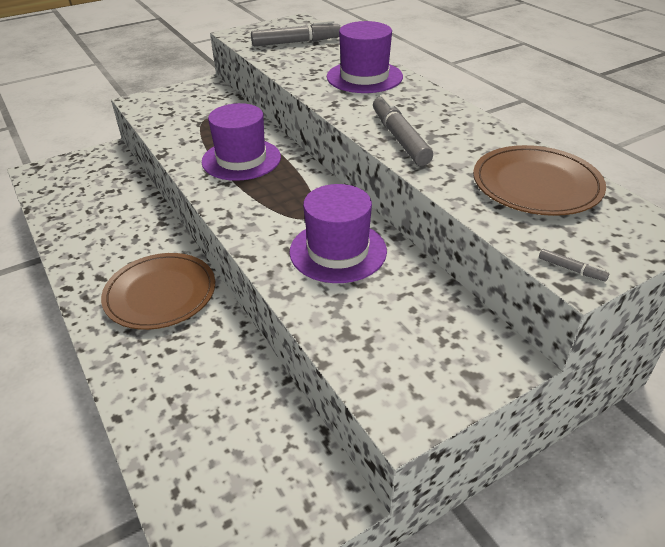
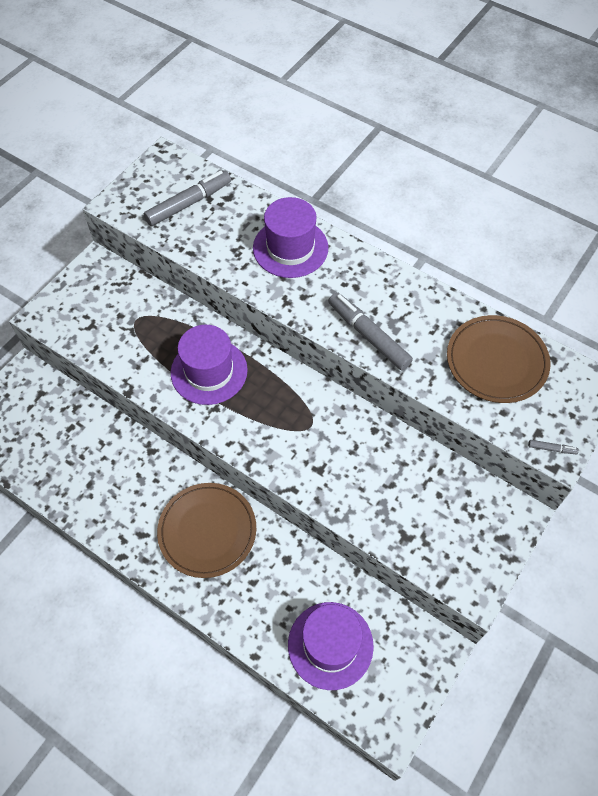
camera: 25 degrees left, 20 degrees up
(338, 251) = (356, 456): purple hat -> purple hat (330, 645)

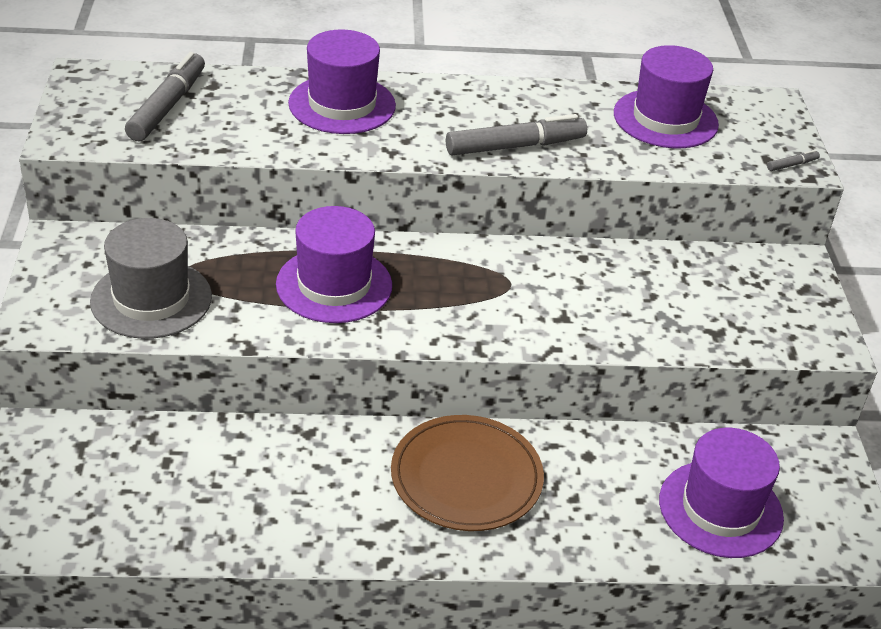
camera: 40 degrees left, 20 degrees down
(108, 329) = (151, 299): none -> grey hat
(368, 335) = (515, 146): grey marker -> grey marker turned 150 degrees clockwise
(496, 361) = (665, 119): brown plate -> purple hat

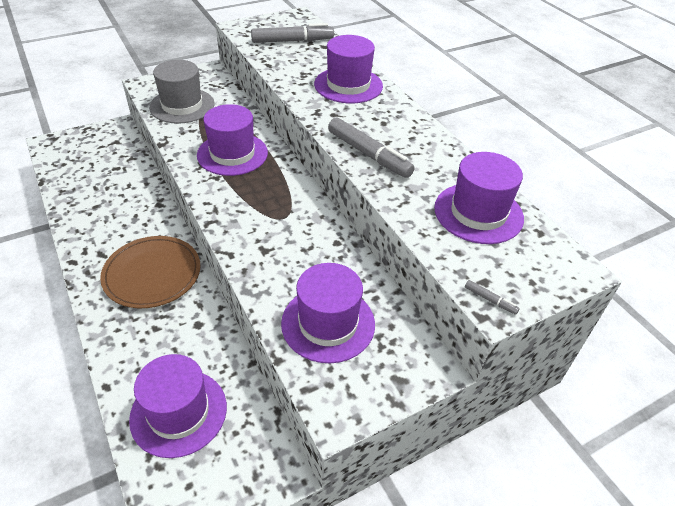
camera: 65 degrees right, 5 degrees up
(709, 309) = (328, 323): none -> purple hat

